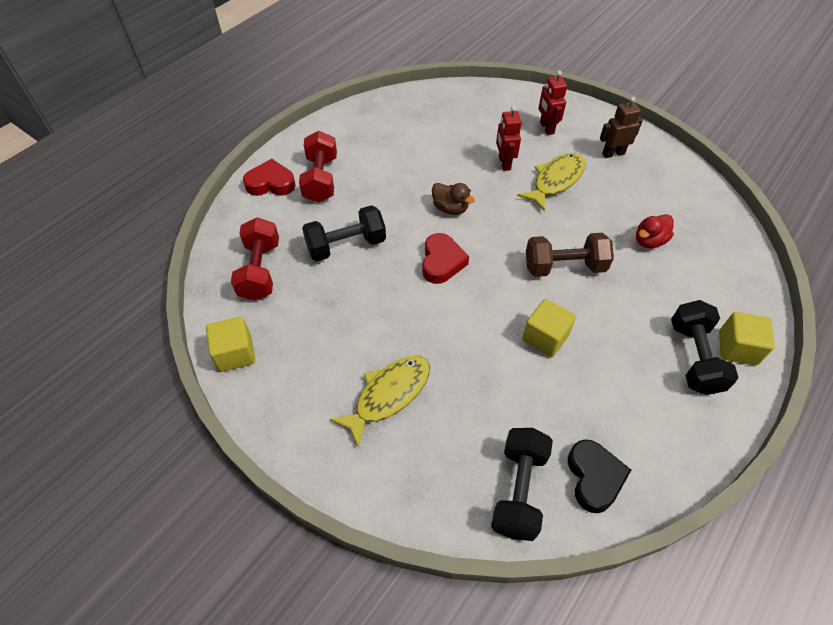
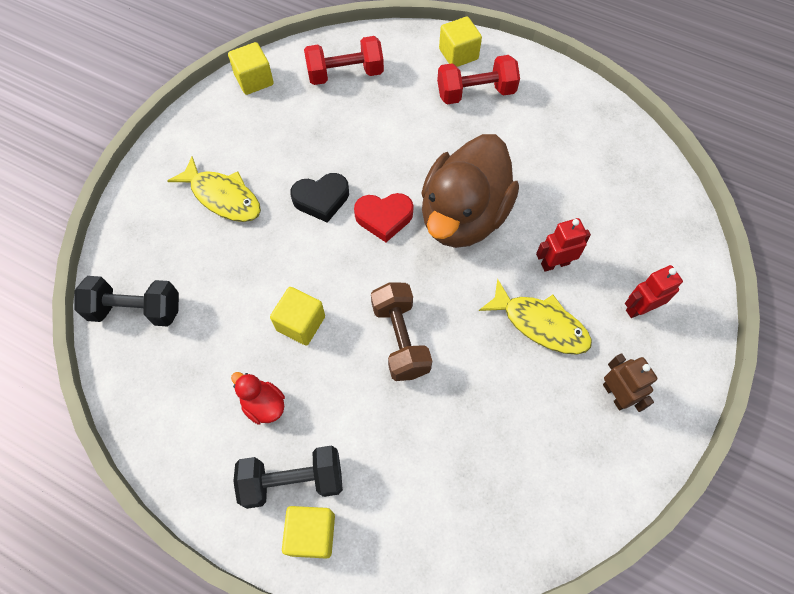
camera: 80 degrees right, 10 degrees up
(271, 183) = (458, 54): red heart -> yellow cube
(346, 245) = (389, 132): black dumbbell -> none
(450, 208) = (463, 216): brown duck -> brown duck, size x2.49
(594, 477) = (149, 373): black heart -> black heart (321, 199)
(649, 241) = (462, 437): red duck -> red duck (263, 405)

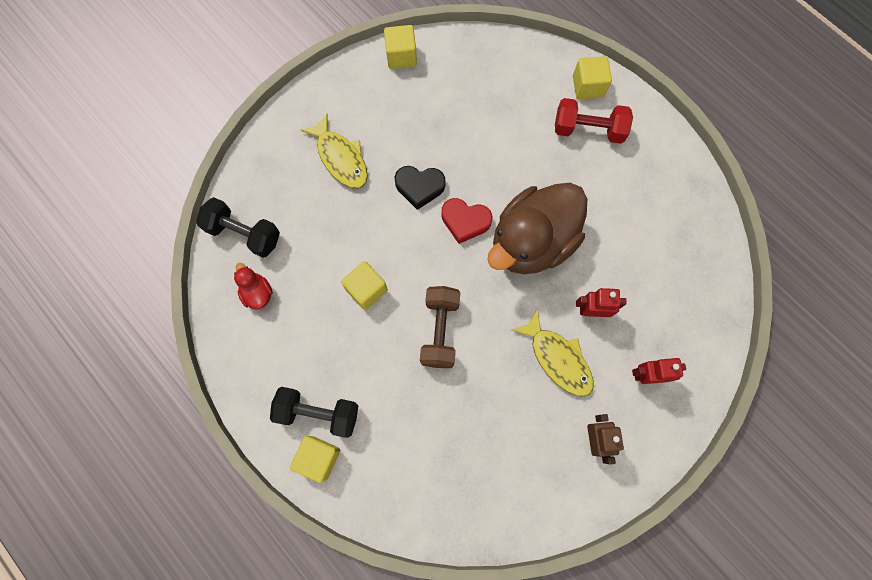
camera: 20 degrees right, 10 degrees up
(263, 405) = (316, 346): red duck -> red duck (257, 293)
(345, 74) = (481, 75): red dumbbell -> none

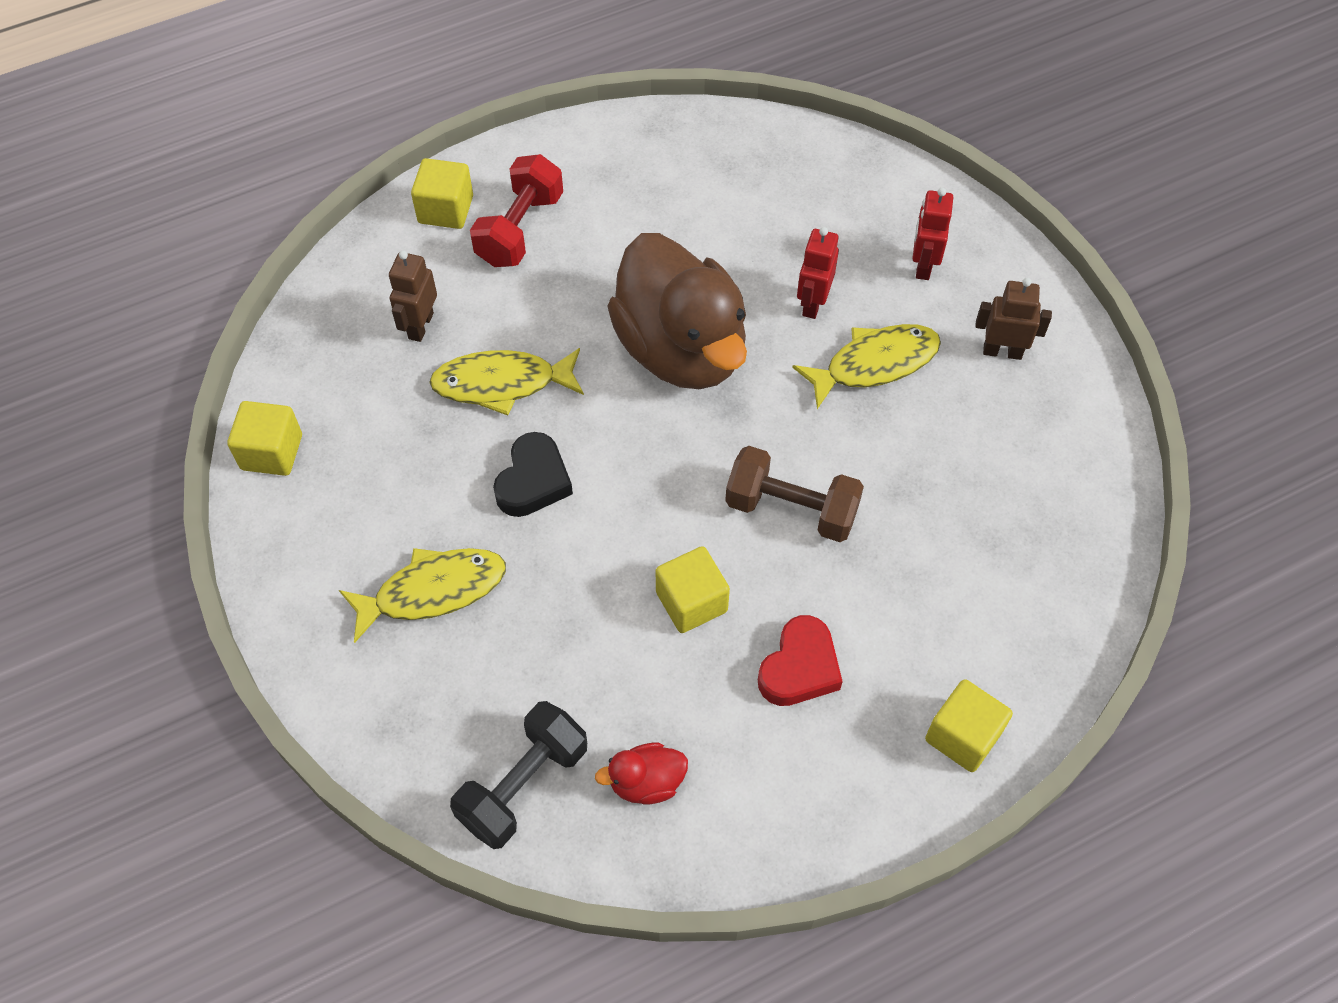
camera: 75 degrees left, 15 degrees down
(318, 413) = (887, 721): black dumbbell -> none
(465, 221) = (617, 430): red heart -> red heart (799, 667)
(477, 153) = (502, 383): none -> yellow fish
(502, 99) = (420, 326): none -> brown robot

